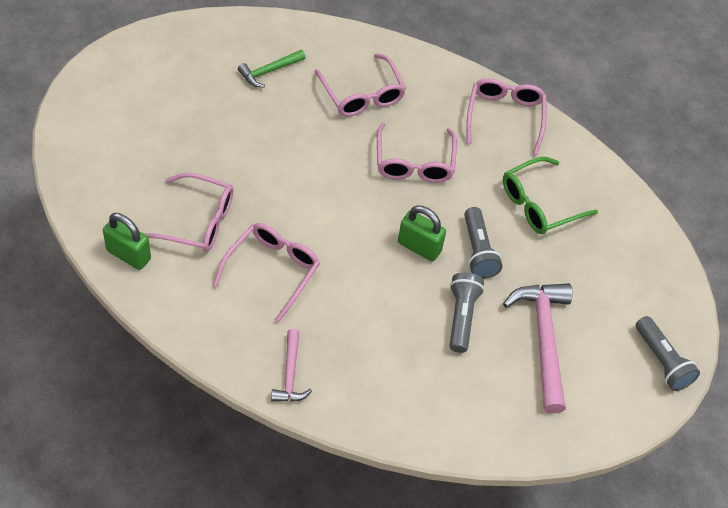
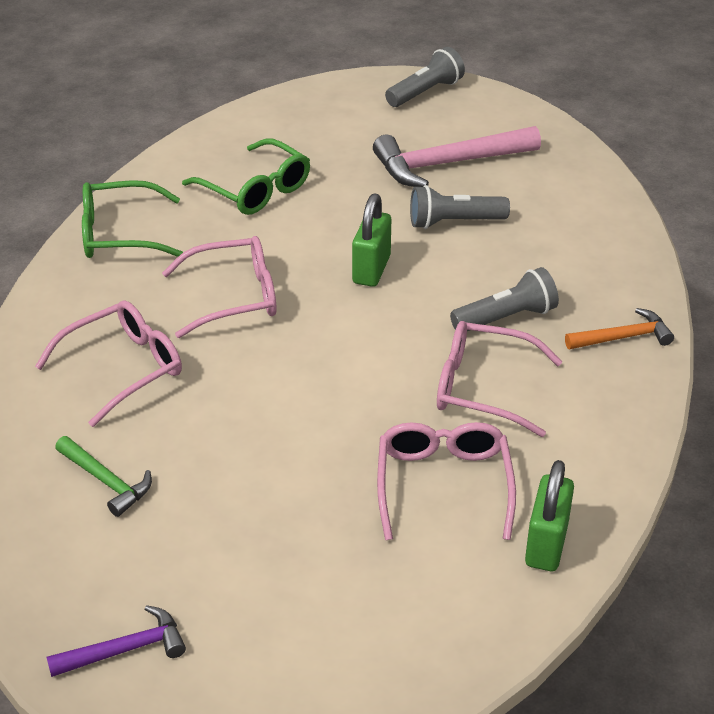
camera: 100 degrees left, 15 degrees down
(149, 59) = (126, 649): none -> purple hammer
(290, 374) = (623, 337): pink hammer -> orange hammer
(478, 251) = (352, 224): grey flashlight -> grey flashlight (506, 318)
(505, 117) = (120, 234): pink glasses -> green glasses

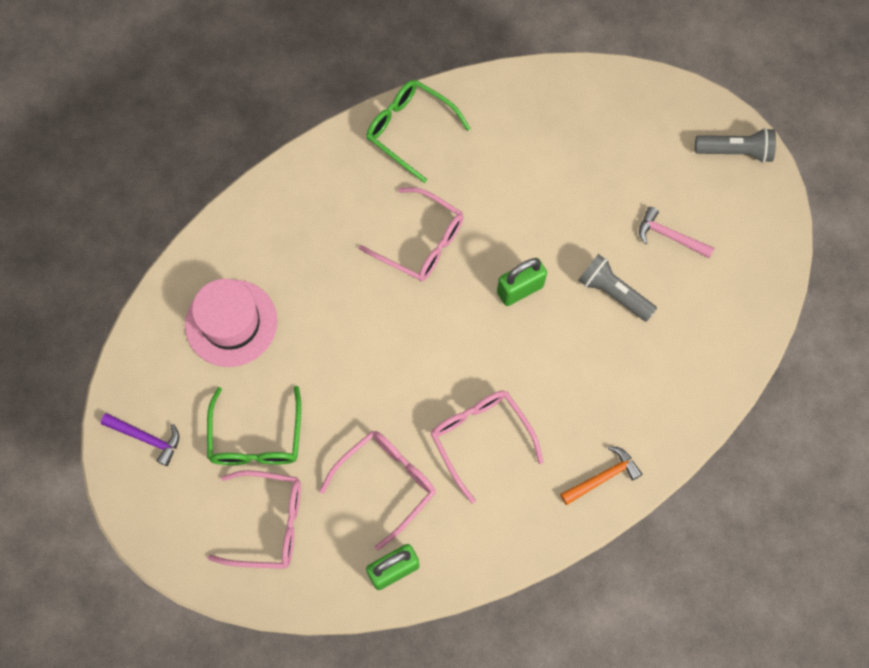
camera: 45 degrees right, 30 degrees up
(106, 481) = (231, 323): green hammer -> pink hat
(123, 369) = (311, 247): pink glasses -> pink glasses (268, 523)
(255, 189) = (525, 157): green glasses -> green glasses (256, 438)
(447, 164) = (669, 236): pink hammer -> pink hammer, size x0.55
(506, 318) = (553, 399): grey flashlight -> none
(623, 337) = (603, 477): orange hammer -> orange hammer turned 60 degrees counterclockwise

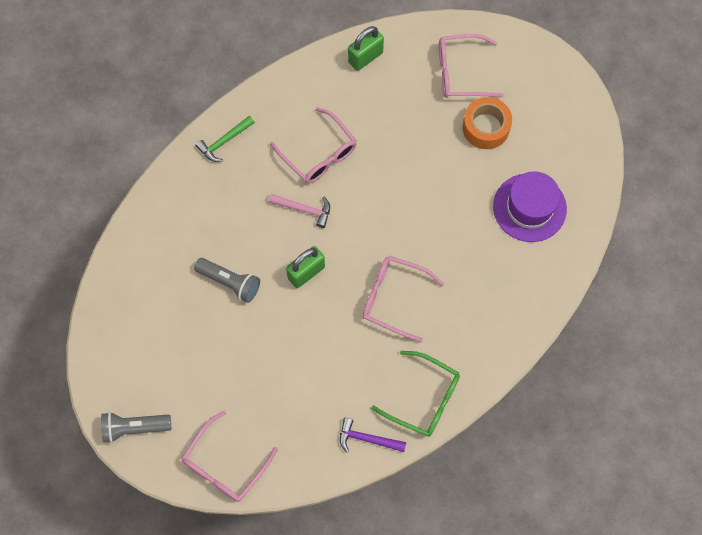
camera: 170 degrees right, 0 degrees up
(146, 438) = (566, 114): purple hammer -> purple hammer (367, 439)
(231, 323) = (529, 207): pink hat -> purple hat
(256, 438) = (486, 127): green glasses -> orange tape
(386, 483) = (383, 112): pink glasses -> pink glasses (225, 464)
(603, 477) = (224, 142): orange hammer -> green hammer
(669, 236) = (187, 339): pink hammer -> pink hammer (304, 209)

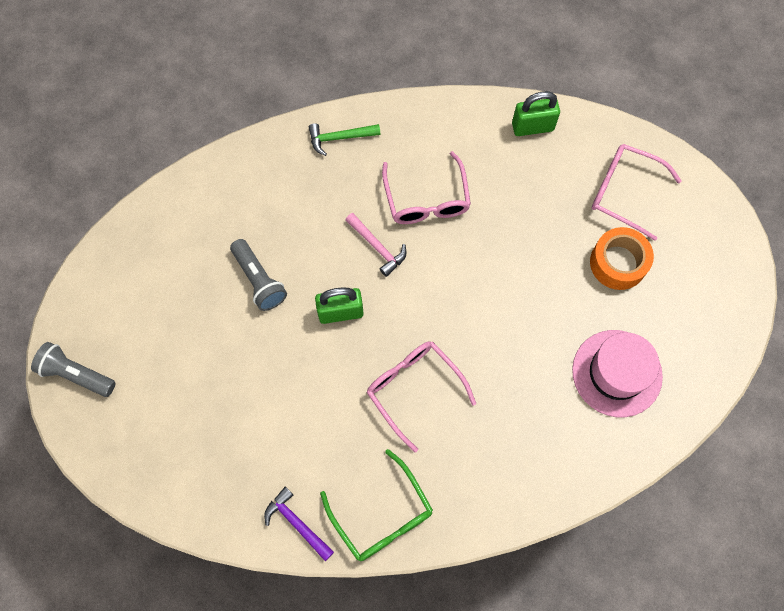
camera: 30 degrees right, 0 degrees up
(225, 464) = (138, 464): pink glasses -> none
(529, 207) = (617, 373): purple hat -> pink hat

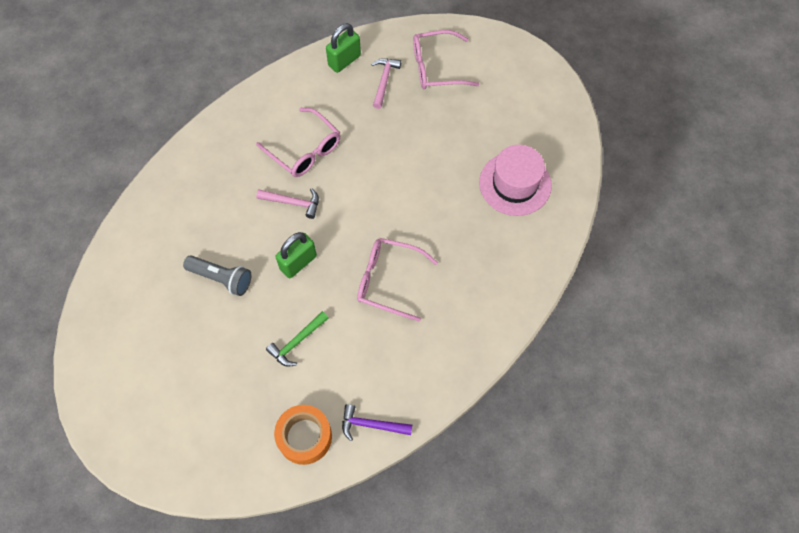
camera: 35 degrees left, 5 degrees down
(76, 374) = (125, 434): grey flashlight -> none
(339, 138) = (211, 146): green hammer -> green hammer (297, 342)
(382, 515) = (427, 378): green glasses -> none
(558, 174) = (384, 81): none -> pink hammer
(618, 263) = (465, 114): orange tape -> orange tape (304, 437)

